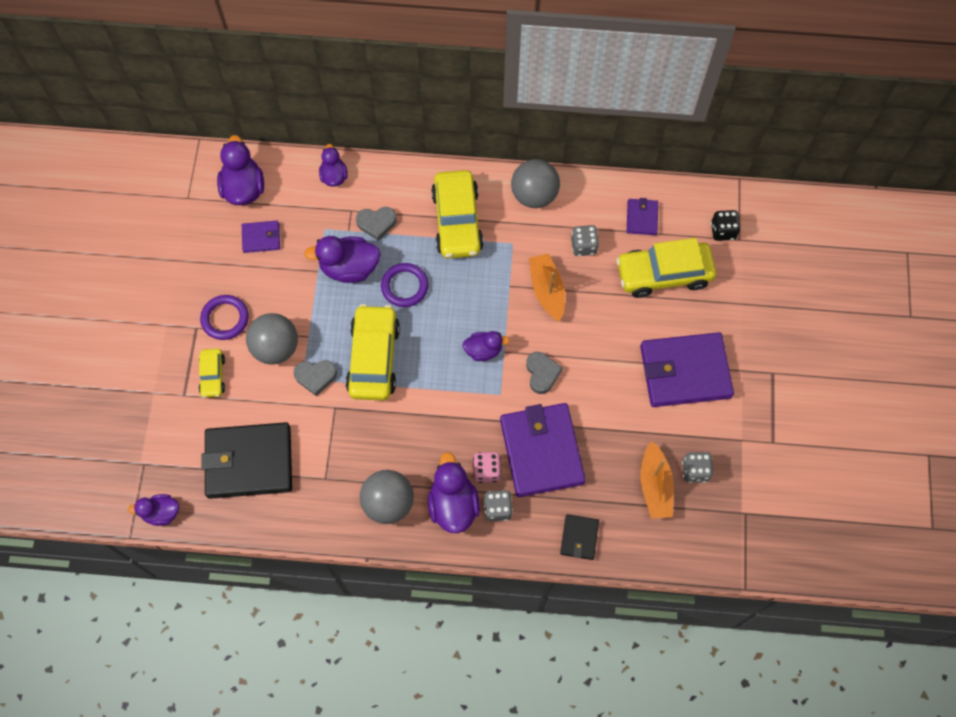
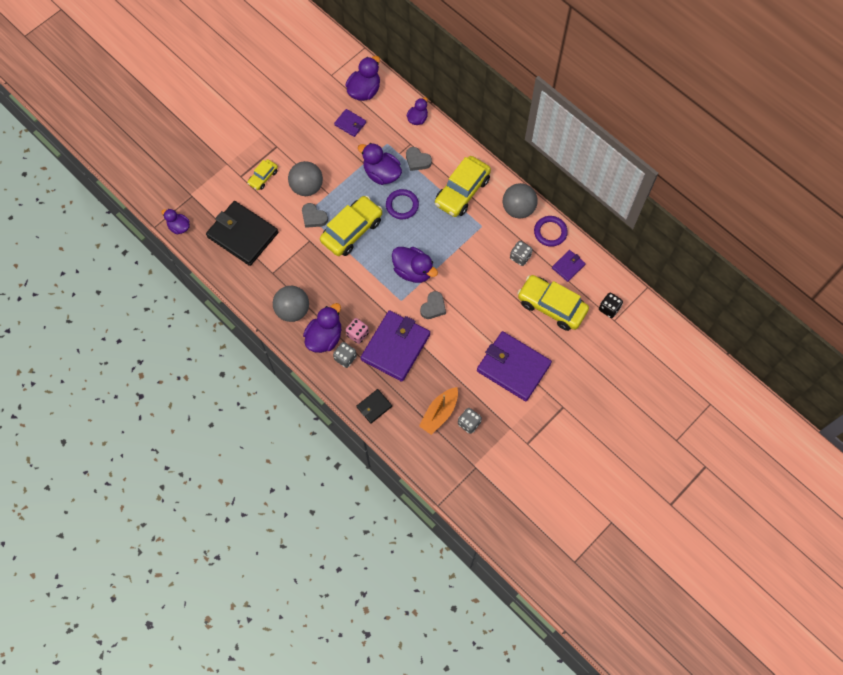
camera: 40 degrees right, 0 degrees up
(225, 319) = (295, 152): purple ring -> purple ring (550, 232)
(483, 350) = (413, 271): purple duck -> purple duck, size x1.62
(547, 290) = (477, 265): orange boat -> none

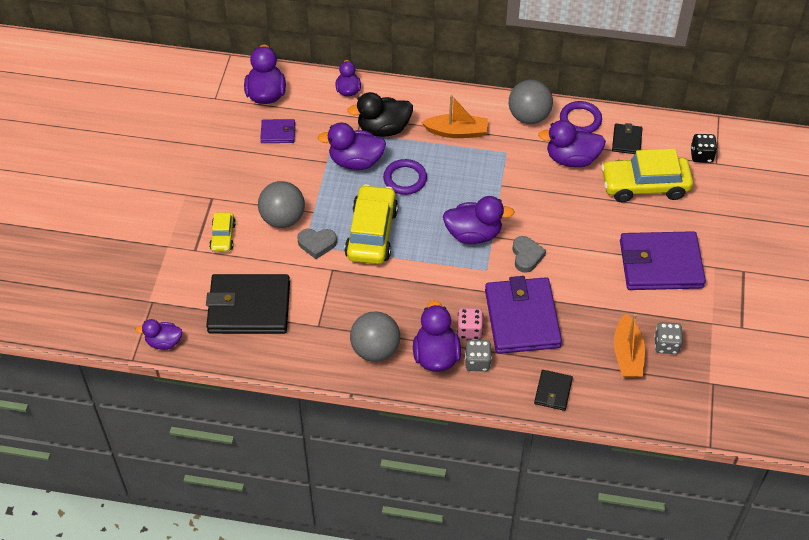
camera: 35 degrees left, 15 degrees down
(417, 161) = (383, 129): grey heart -> black duck
(462, 191) = (457, 132): yellow car -> orange boat
(520, 257) = (571, 159): grey dice -> purple duck
(568, 266) = (627, 140): purple wallet -> black wallet

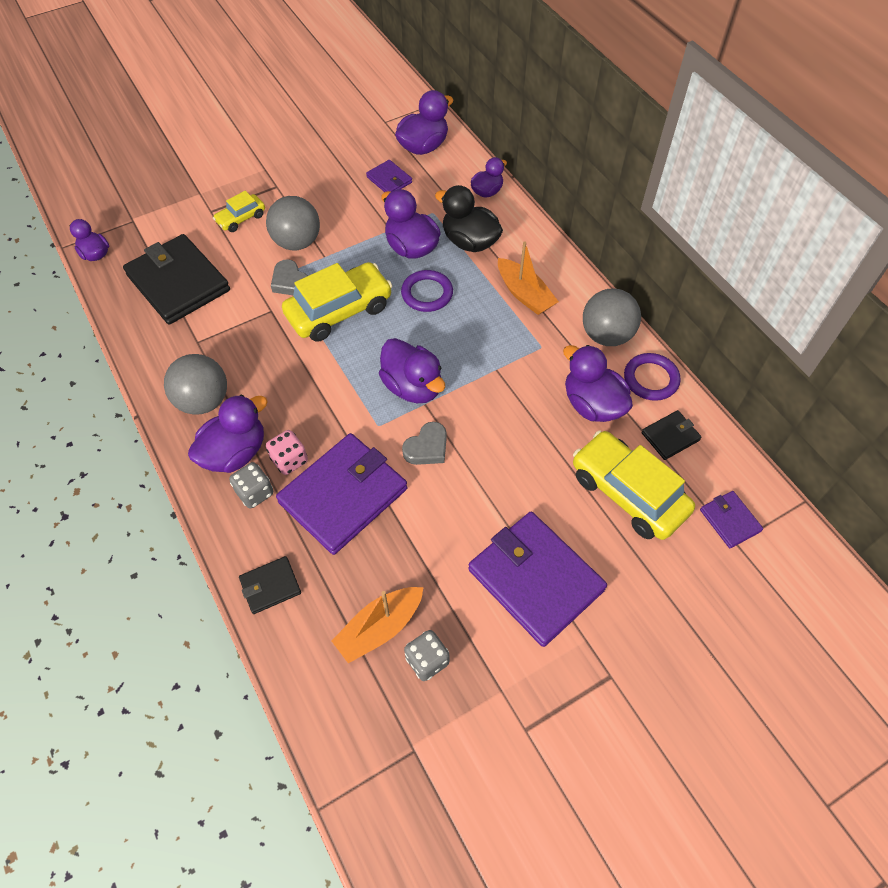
camera: 50 degrees right, 5 degrees up
(701, 155) = (730, 520): black dice -> purple wallet

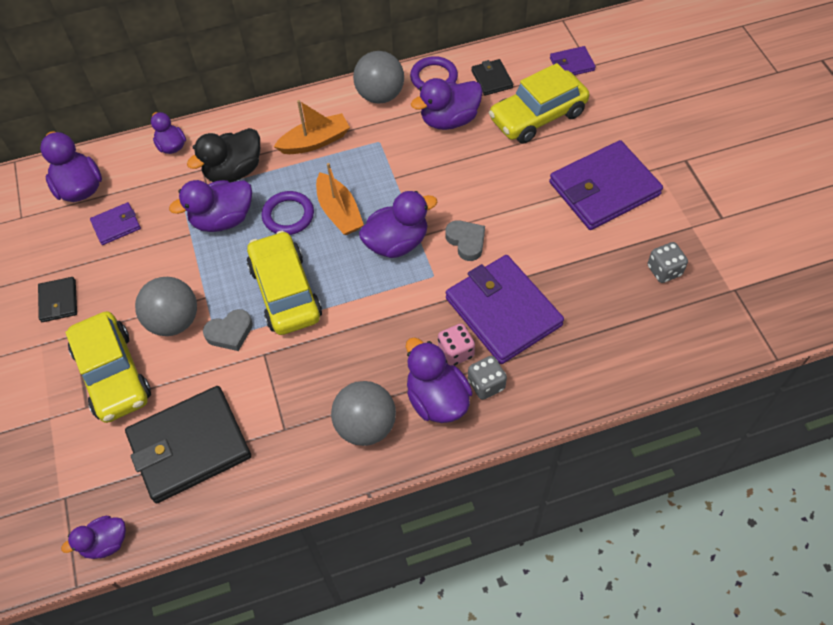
camera: 75 degrees left, 0 degrees up
(241, 218) = (113, 374): yellow car -> yellow car, size x1.94
(270, 586) = (585, 378): black wallet -> black wallet (58, 301)
(379, 627) = (633, 299): orange boat -> orange boat (339, 212)

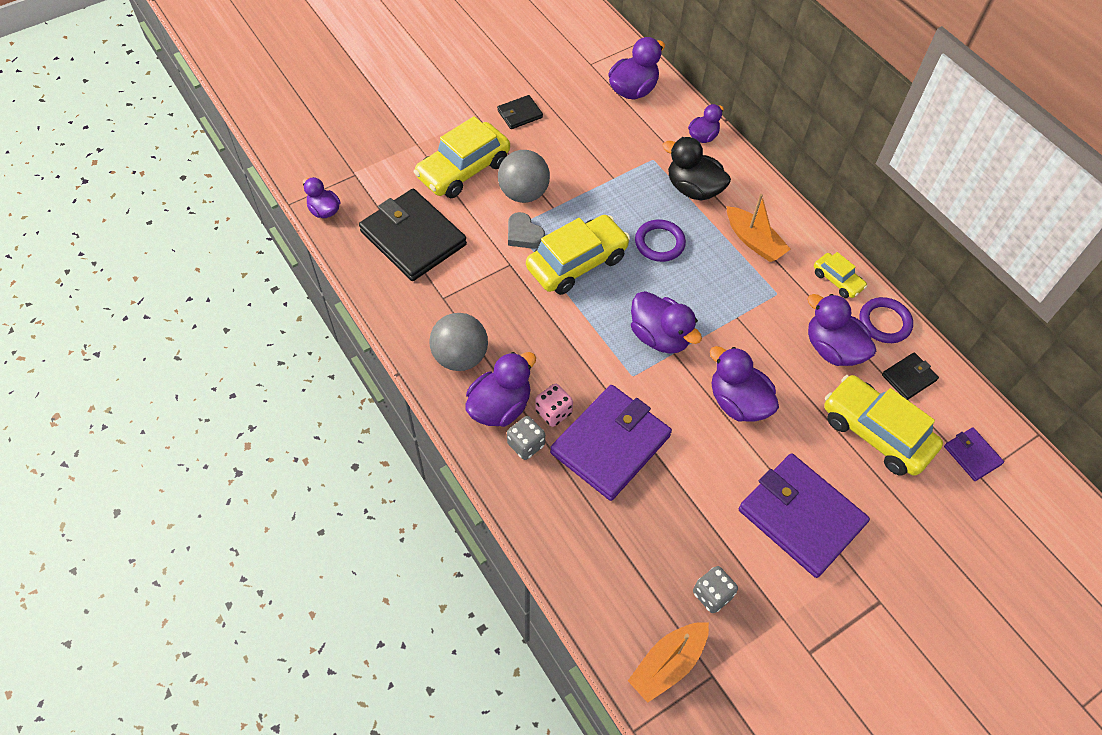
camera: 70 degrees right, 0 degrees up
(116, 225) = (604, 126): purple wallet -> none
(222, 219) = (637, 196): purple duck -> purple duck (738, 402)
(339, 212) = (678, 281): orange boat -> orange boat (667, 664)
(380, 95) = (837, 280): grey ball -> yellow car
(466, 241) = (682, 396): grey heart -> none

